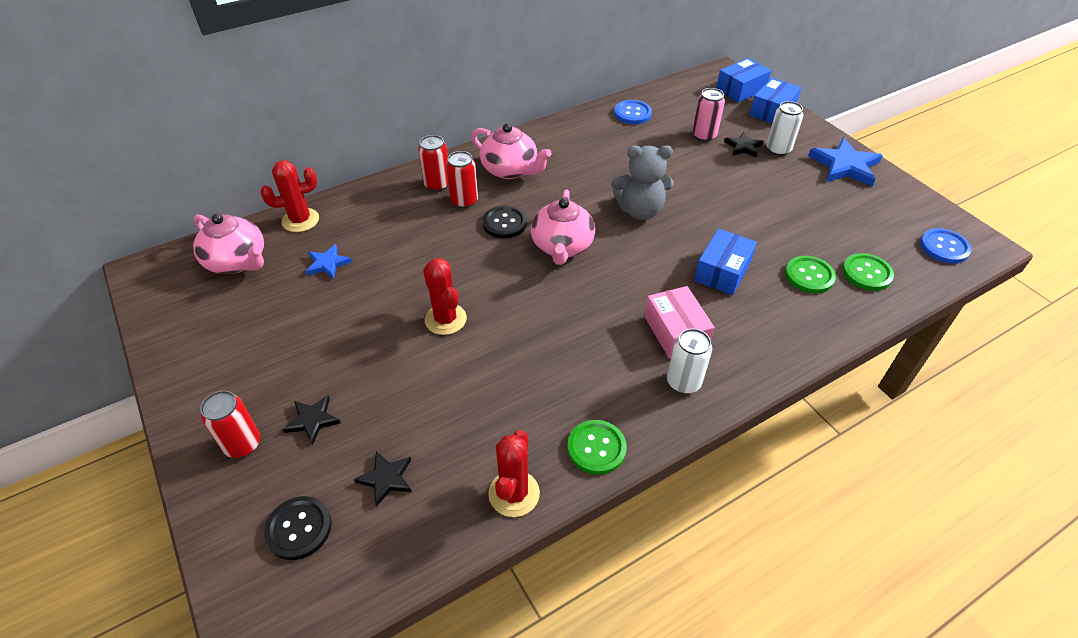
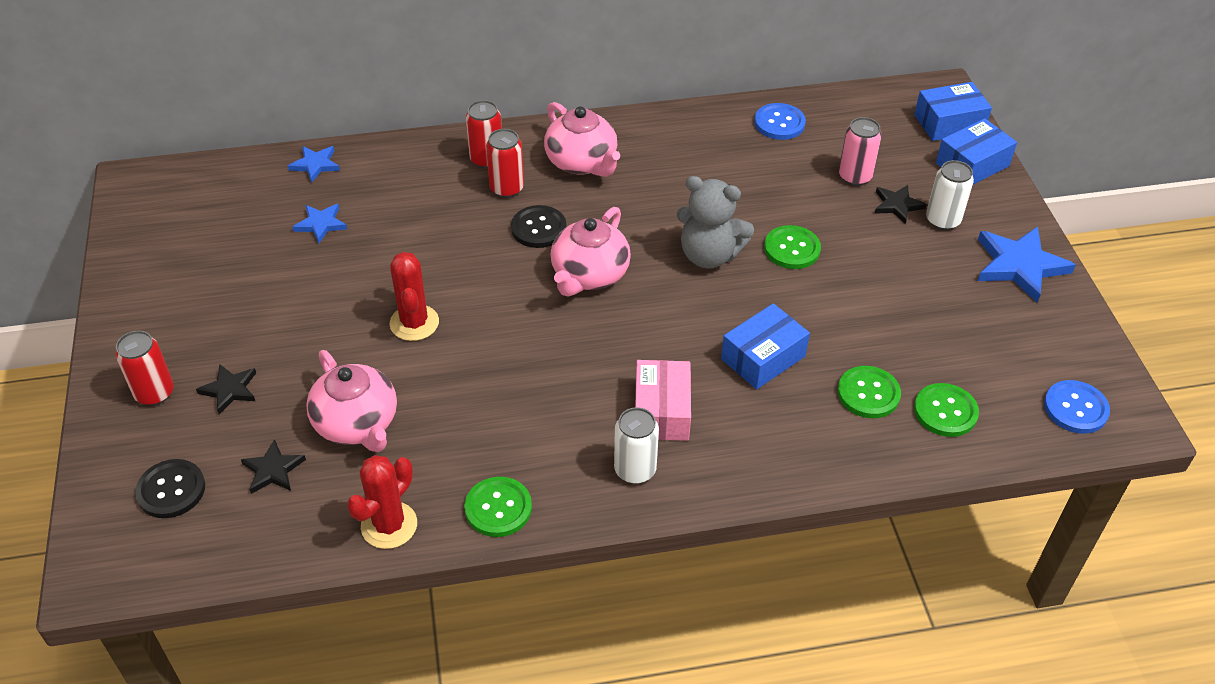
camera: 20 degrees right, 0 degrees up
(237, 261) = (230, 196): pink teapot -> pink teapot (357, 424)
(300, 220) = (315, 165): red cactus -> blue star
(693, 192) = (792, 249): none -> green button

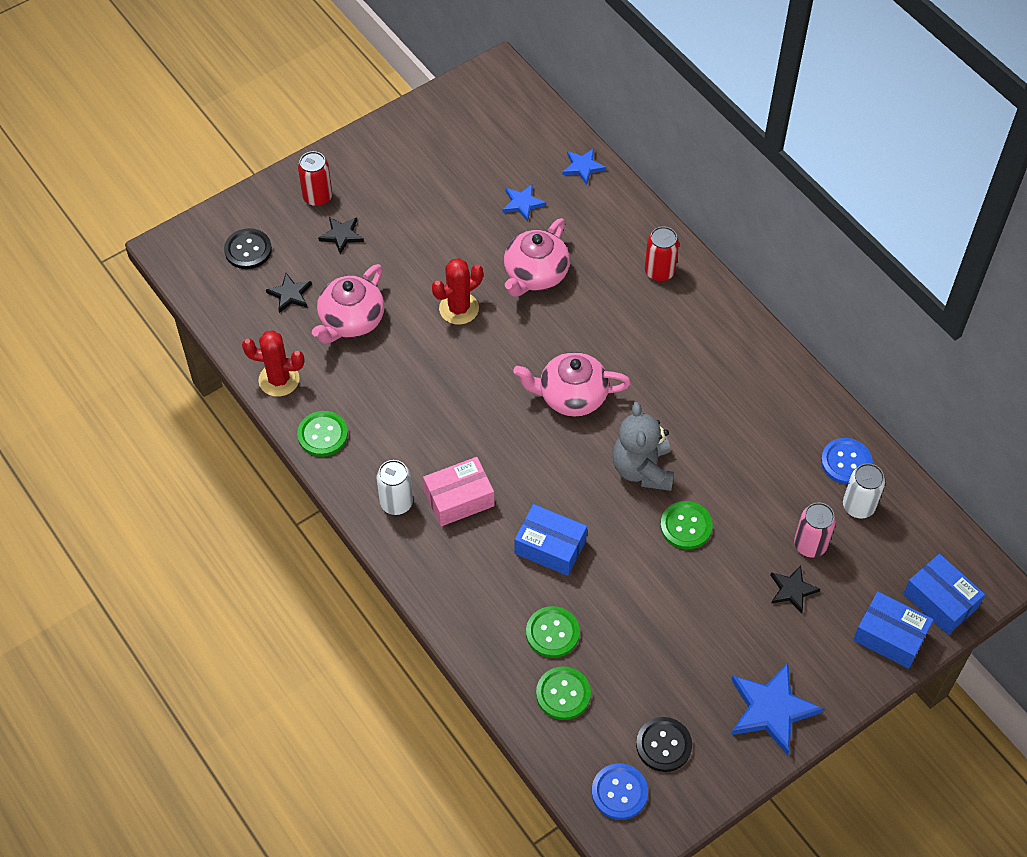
camera: 65 degrees right, 10 degrees up
(507, 188) = (634, 300): red can -> none
(538, 228) = (602, 341): black button -> black button (663, 745)
(582, 162) = (698, 337): pink teapot -> pink teapot (535, 274)
(942, 220) = (794, 632): white can -> white can (858, 506)

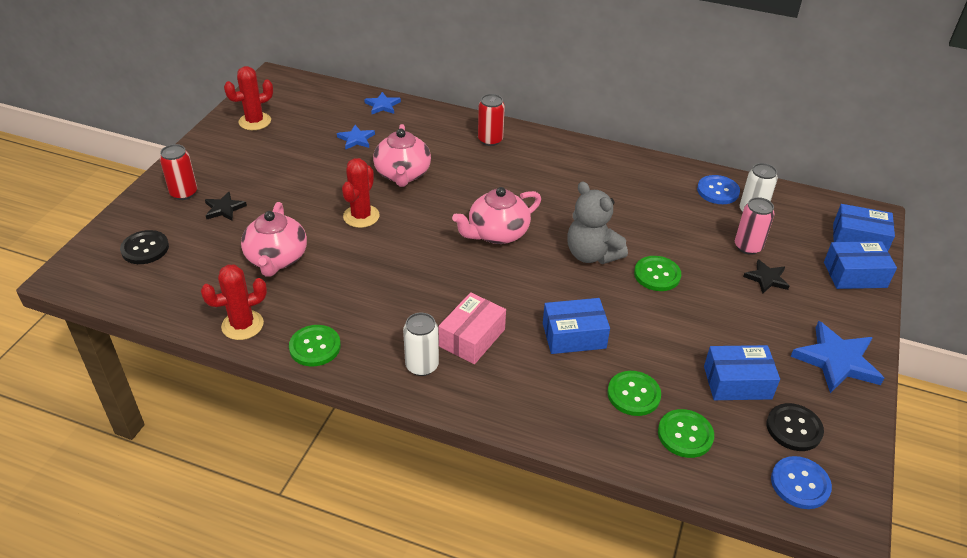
camera: 35 degrees left, 15 degrees down
(290, 294) = (207, 263): black star -> none
(439, 130) = (255, 121): none -> red cactus
(655, 675) = (737, 382): none -> blue box

